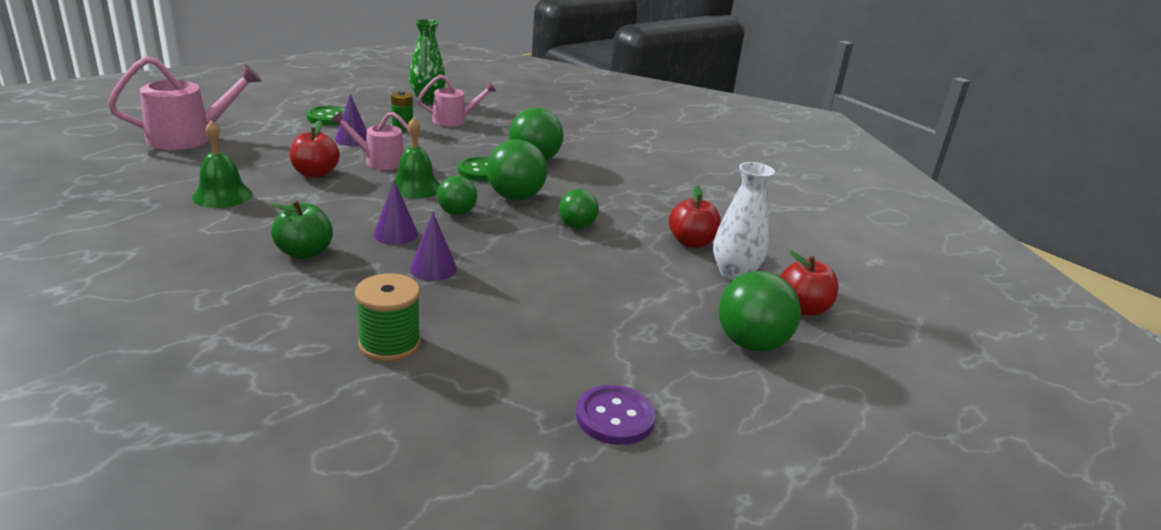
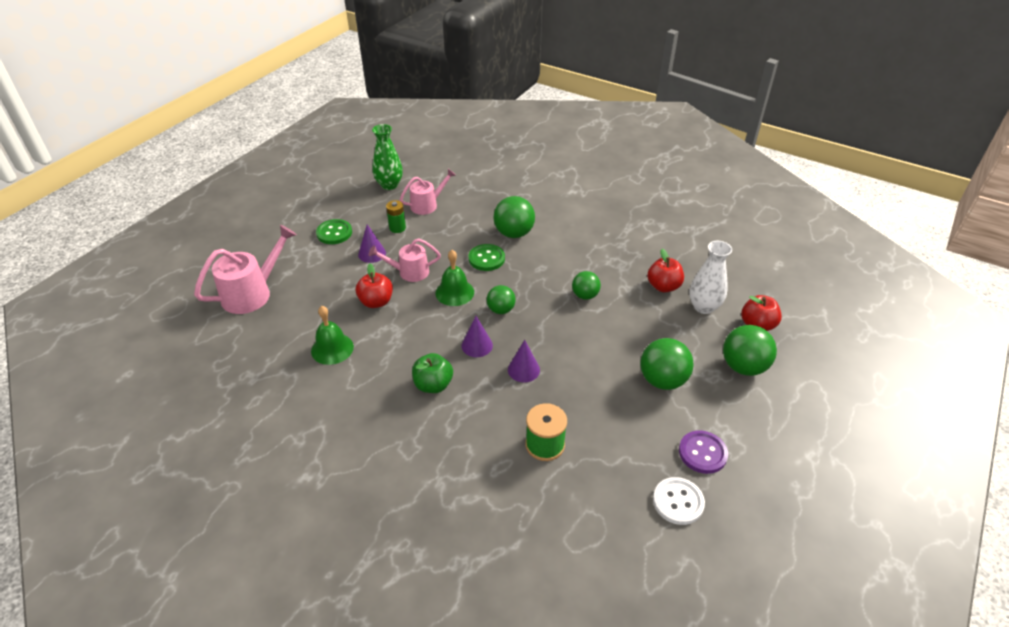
camera: 15 degrees left, 15 degrees up
(515, 197) = (527, 279): green ball -> green ball (662, 380)
(529, 461) = (678, 502): none -> white button

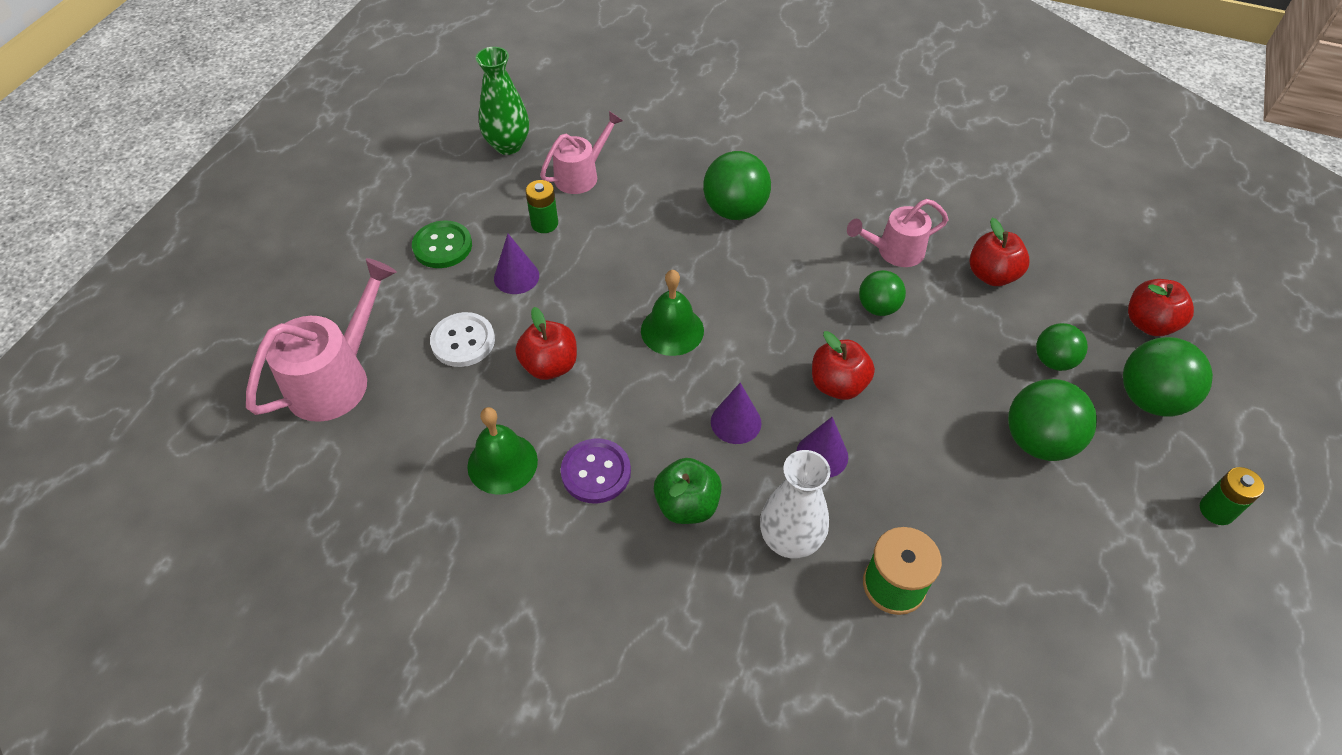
camera: 10 degrees left, 10 degrees up
(409, 272) = (587, 303): pink watering can -> pink watering can (894, 251)
(486, 258) = (705, 262): green button -> none
(501, 310) = (755, 352): green ball -> green ball (1053, 361)
(546, 334) = (838, 385): none -> red apple
(678, 502) = (1123, 651): white button -> white button (463, 341)
(702, 453) = (1134, 559): purple button -> purple button (596, 472)
(703, 307) = (1062, 303): white vase -> white vase (790, 540)
(766, 434) = (1216, 510): none -> green battery

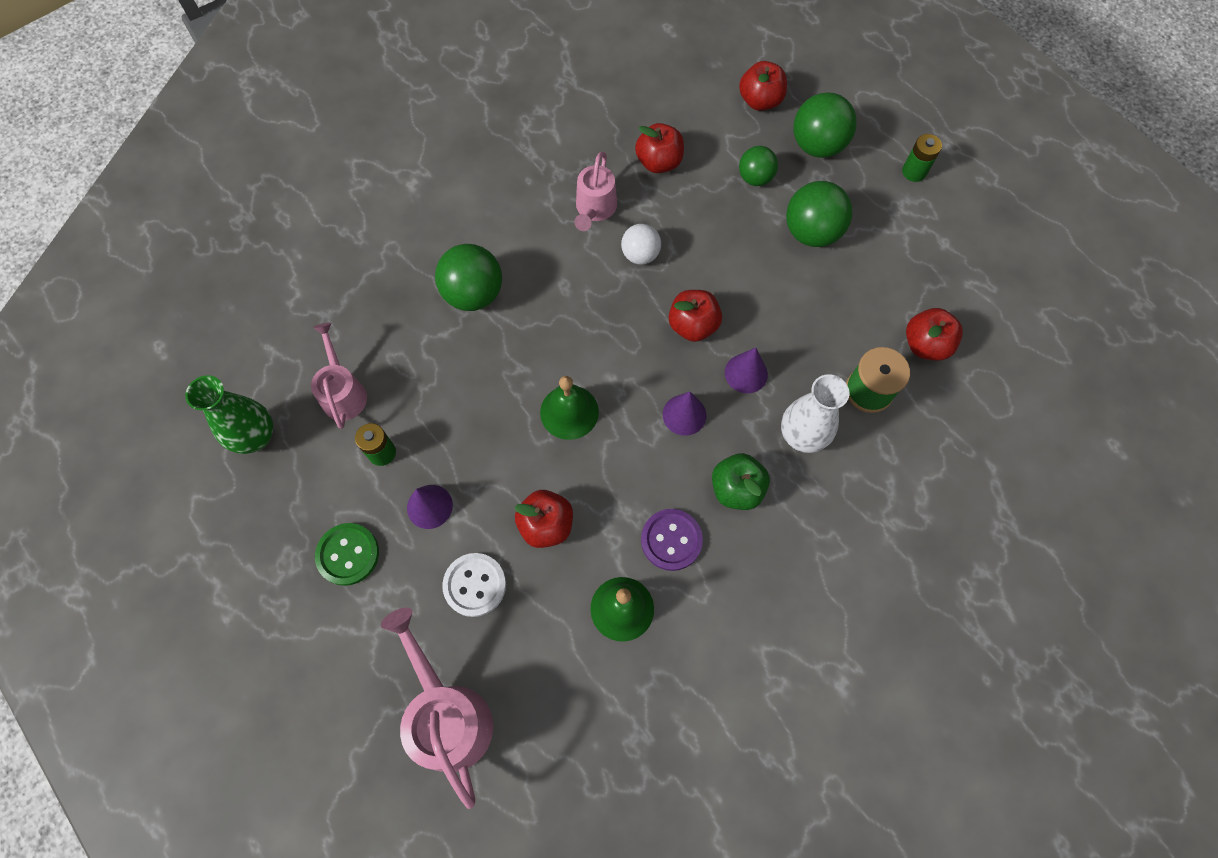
camera: 60 degrees left, 15 degrees up
(878, 307) = (640, 255): green ball -> white ball
(1001, 622) = (925, 345): none -> red apple

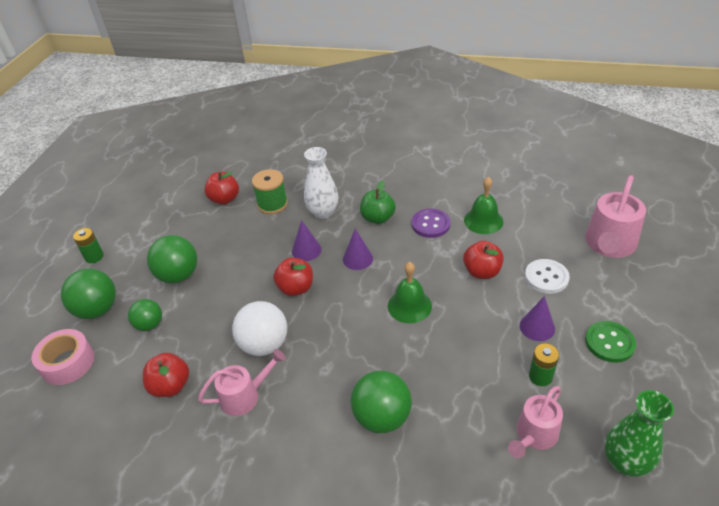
camera: 125 degrees left, 25 degrees down
(640, 255) = (264, 345): white ball -> white ball, size x1.60
(760, 101) = (68, 363): red apple -> pink tape

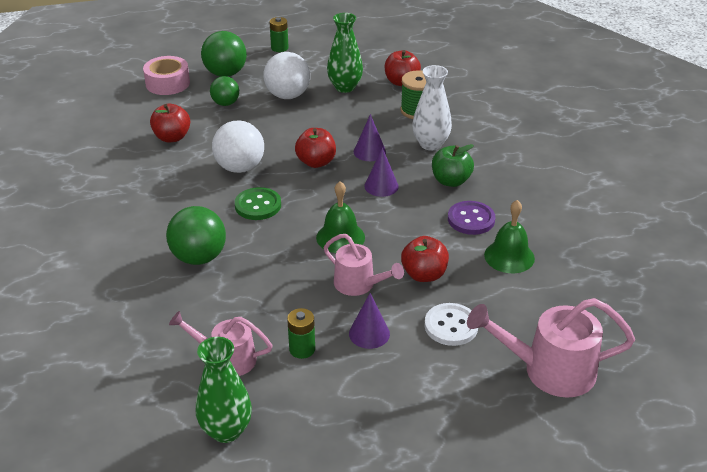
camera: 60 degrees right, 5 degrees down
(178, 275) = (287, 95): green ball -> white ball
(200, 234) = (345, 87): none -> green vase
(245, 396) = (182, 177): pink watering can -> pink watering can (359, 285)
(609, 343) = (381, 395): green button -> green button (258, 205)

